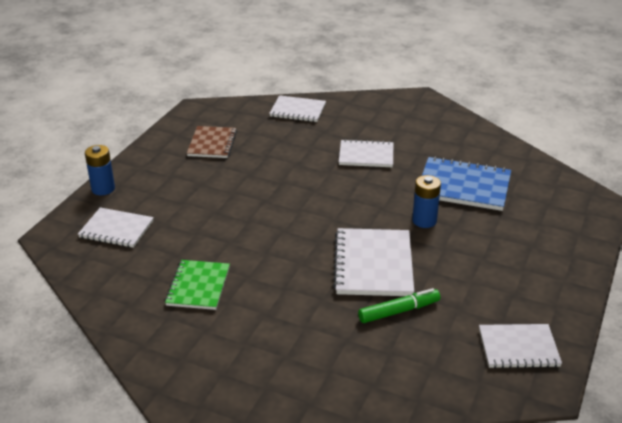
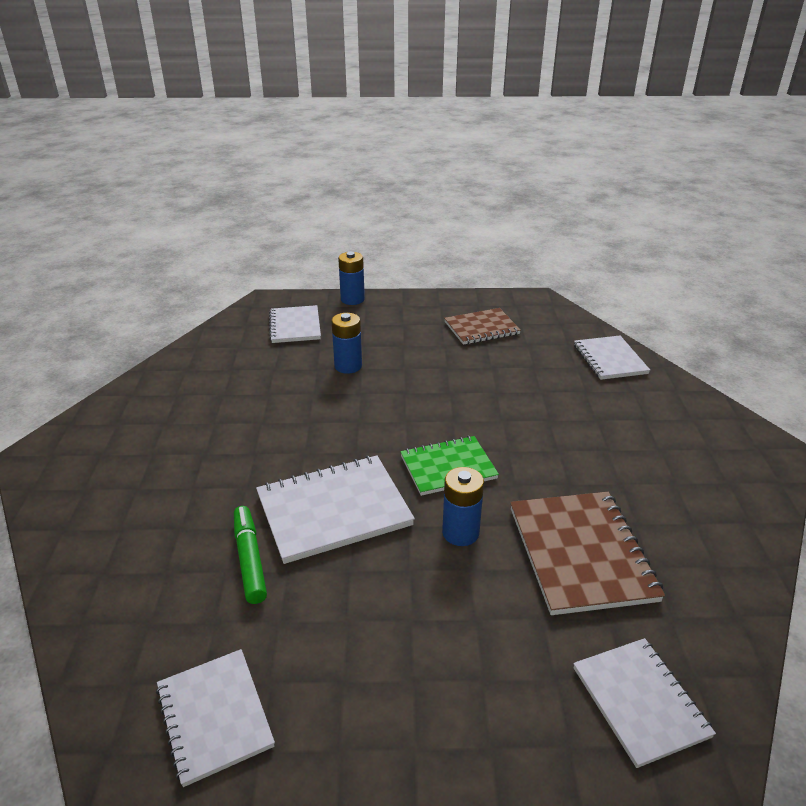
camera: 65 degrees right, 0 degrees up
(198, 286) = (231, 397): green notebook -> green notebook (448, 467)
(207, 217) = (348, 366): none -> blue battery
(366, 155) = (567, 439): white notebook -> white notebook (640, 702)
(399, 311) = (249, 559): green marker -> green marker turned 150 degrees counterclockwise
(463, 186) = (581, 553): blue notebook -> brown notebook

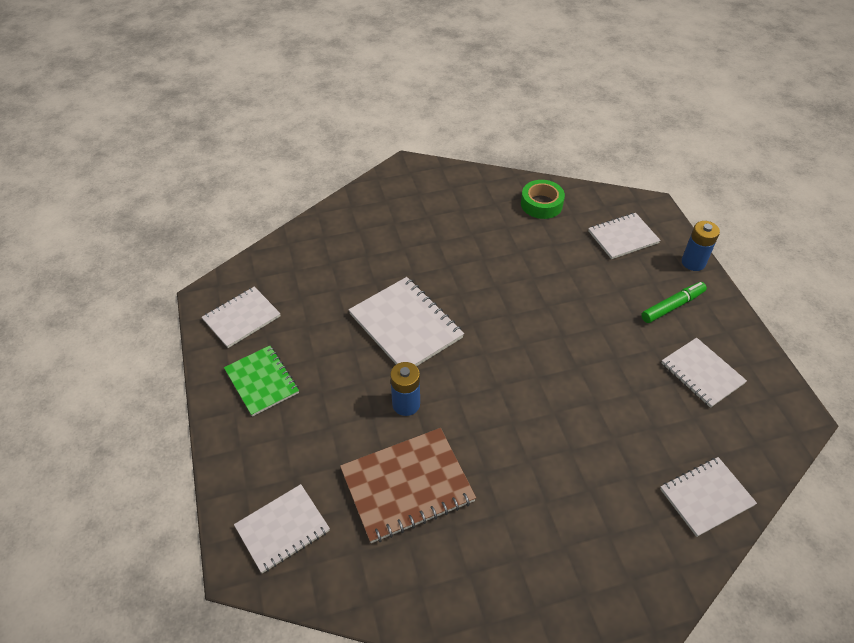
camera: 75 degrees right, 15 degrees up
(207, 362) = (541, 204): none -> green tape
(249, 559) = (350, 296): green marker -> green marker (672, 306)
(348, 366) = (581, 288): blue battery -> none
(448, 467) = (475, 384): green notebook -> green notebook (262, 381)
(481, 328) = (702, 373): brown notebook -> white notebook

